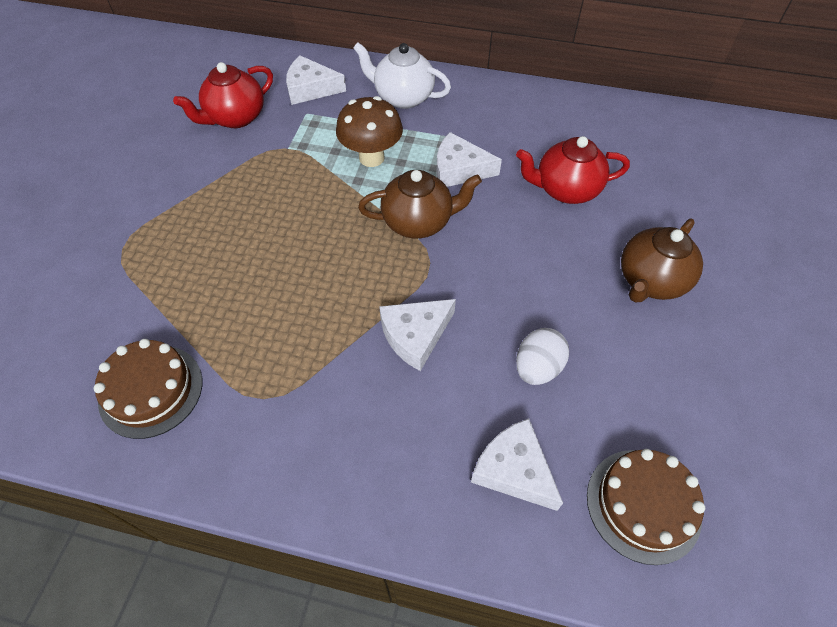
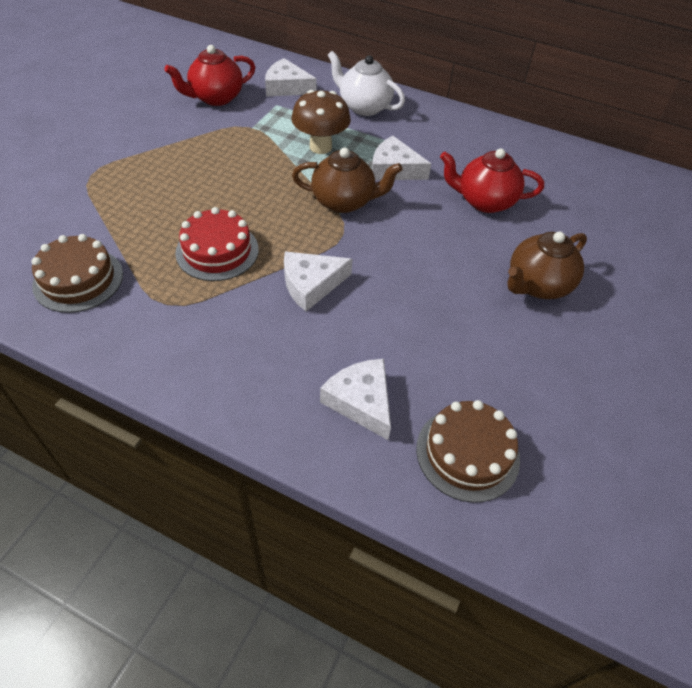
camera: 10 degrees right, 5 degrees down
(298, 316) = (217, 251): none -> red cake
(537, 367) = (410, 330): white egg -> none

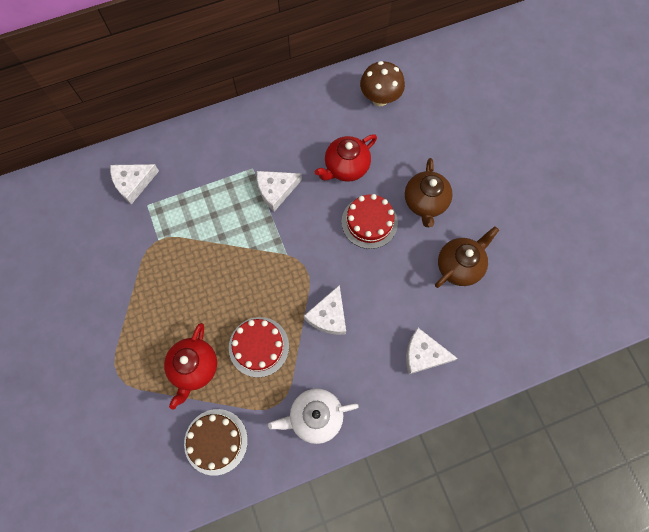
camera: 45 degrees left, 20 degrees up
(215, 98) = (102, 238): red teapot -> red teapot (194, 368)
(320, 147) = (217, 214): brown mushroom -> brown mushroom (380, 98)
(344, 201) = (279, 243): brown teapot -> brown teapot (459, 266)
(364, 107) = (200, 154): white teapot -> white teapot (315, 417)
(453, 253) = (369, 222): none -> red cake
(467, 453) = (488, 331): brown cake -> none

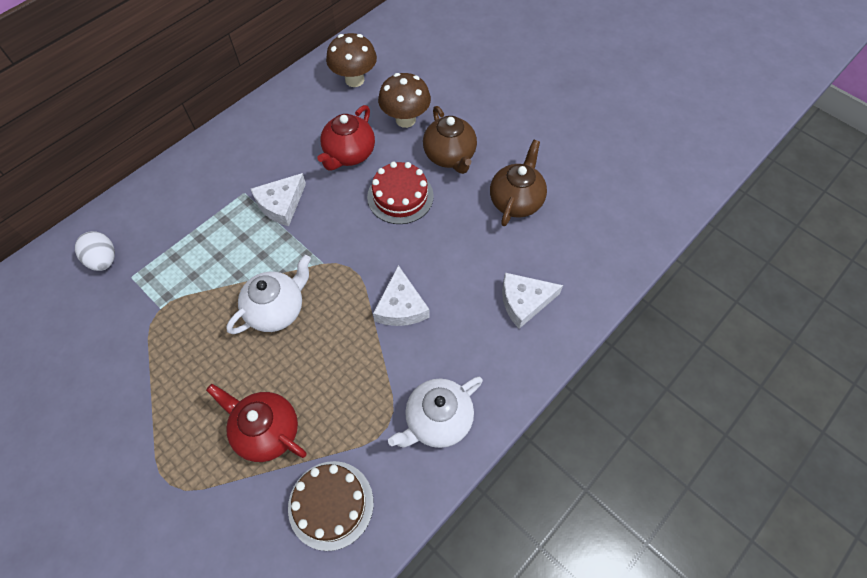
camera: 25 degrees left, 10 degrees down
(133, 183) = (104, 260): white cheese -> white egg
(194, 368) = (266, 431): red teapot -> red teapot turned 135 degrees clockwise
(238, 277) = (277, 309): none -> white teapot
(259, 346) = (335, 373): red cake -> none
(404, 153) = (405, 120): none -> brown mushroom

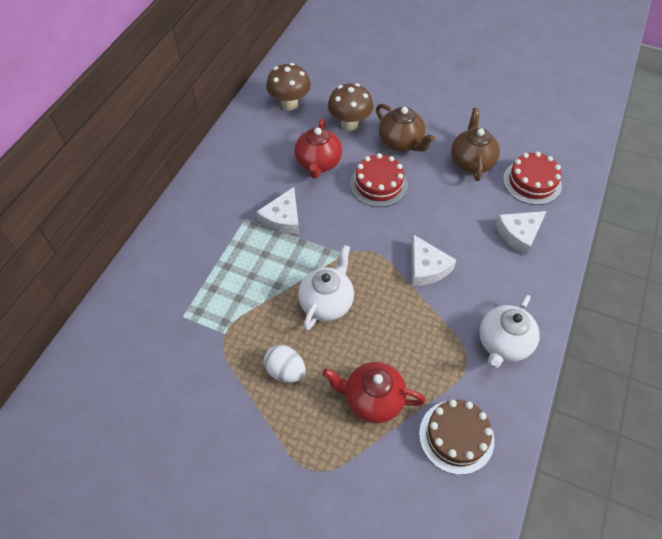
camera: 20 degrees left, 5 degrees down
(104, 260) = (149, 310): white egg -> white egg (285, 371)
(573, 245) = (532, 182): none -> red cake

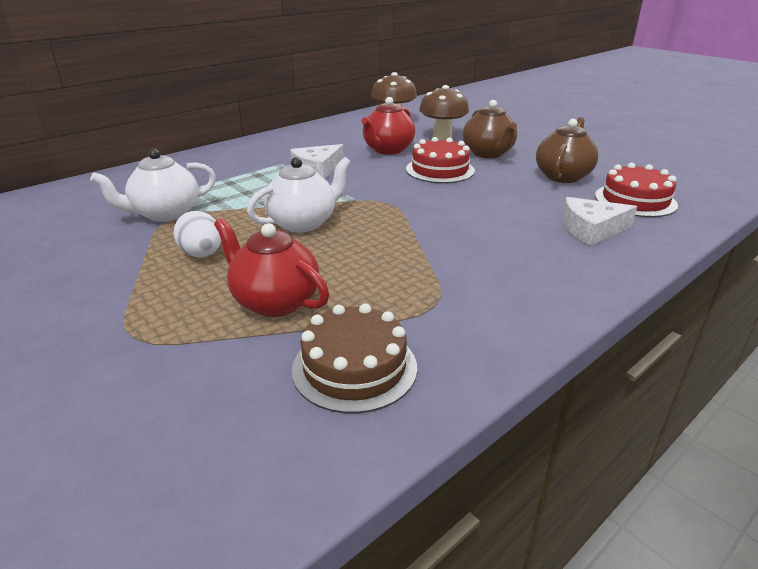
camera: 25 degrees right, 25 degrees down
(426, 267) = (445, 226): white cheese -> none
(503, 344) = (501, 305): white teapot -> white teapot (165, 214)

